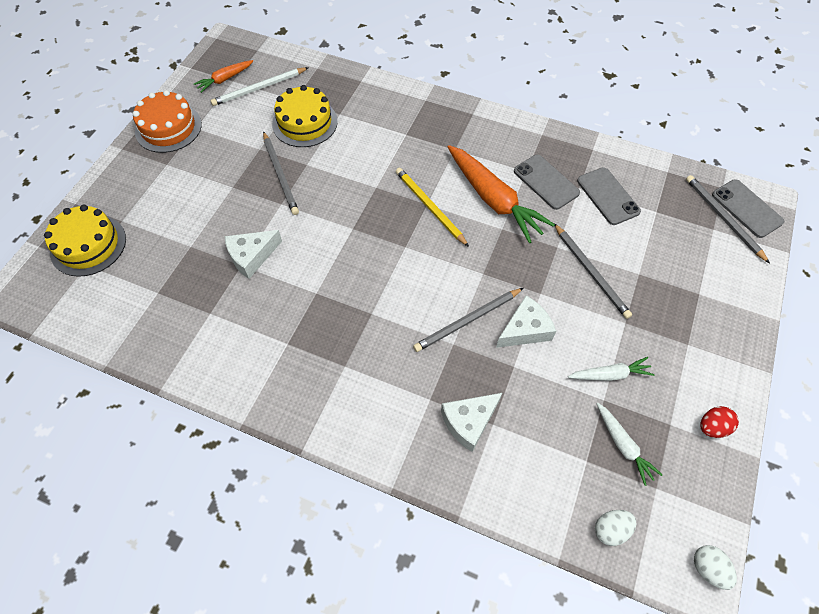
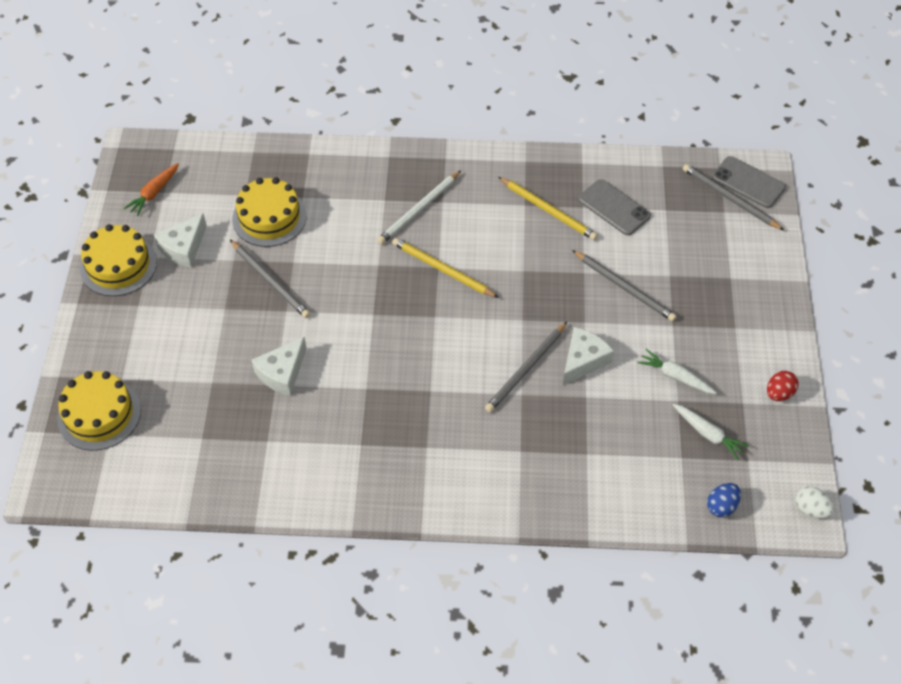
camera: 20 degrees left, 5 degrees down
(168, 128) = (118, 265): orange cake -> yellow cake
(259, 88) = (199, 193): white pencil -> white pencil (419, 210)
(469, 422) = (564, 459): white cheese -> white cheese (183, 248)
(493, 199) = (503, 243): orange carrot -> none
(546, 182) = (548, 210): grey phone -> yellow pencil
(610, 374) = (675, 376): white carrot -> white carrot turned 120 degrees counterclockwise
(610, 529) = (721, 506): white egg -> blue egg

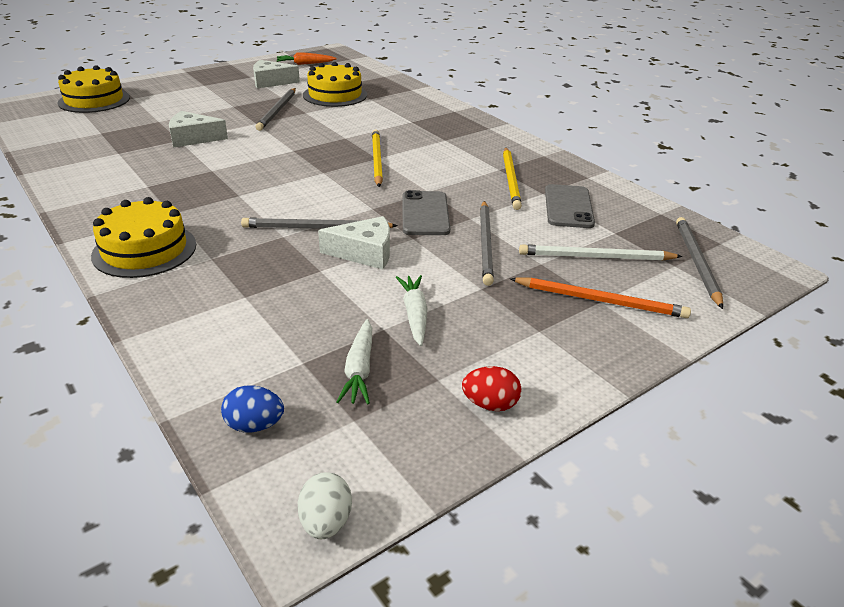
camera: 50 degrees right, 20 degrees down
(118, 265) = (231, 72): yellow cake -> yellow cake (144, 250)
(419, 210) = (422, 134): white pencil -> white pencil (595, 257)
(730, 277) = (600, 301): none -> orange pencil
(748, 182) = (737, 265): grey phone -> grey phone (425, 214)

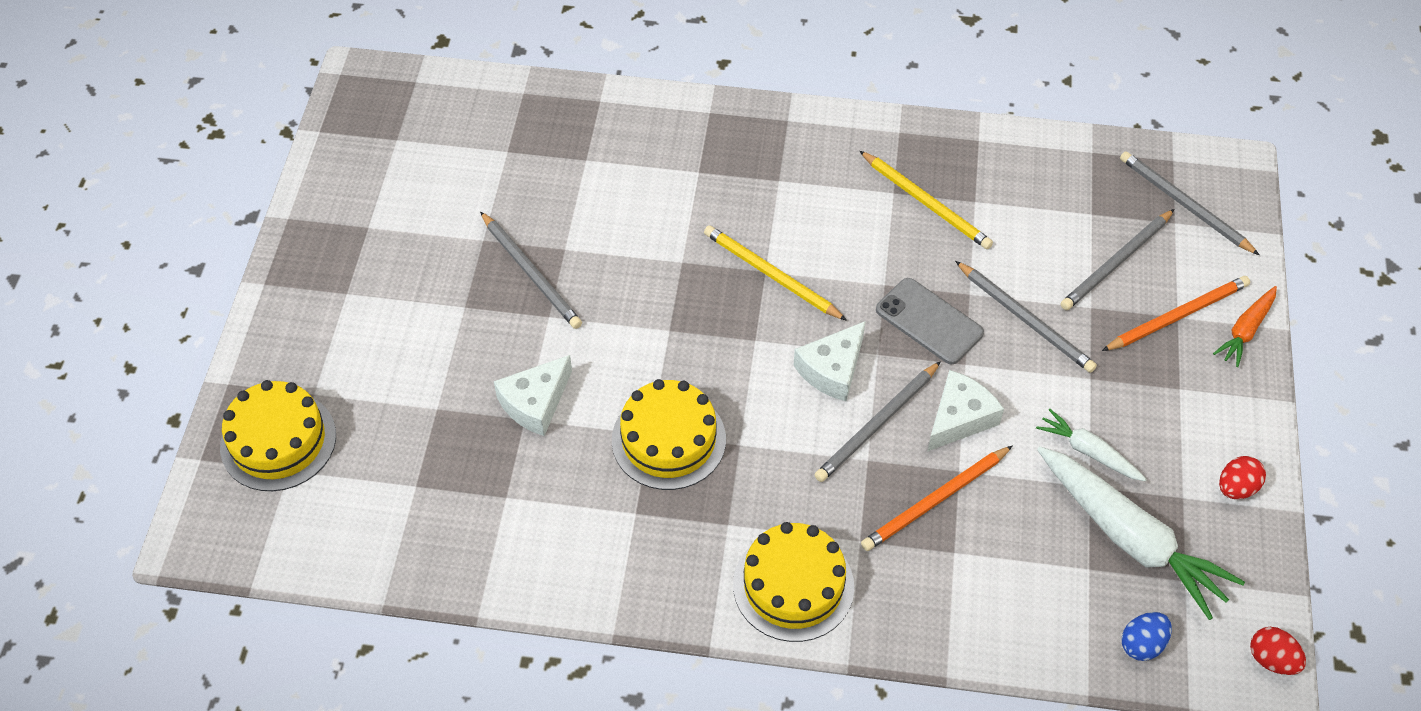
camera: 45 degrees left, 20 degrees up
(271, 82) = (416, 218): white cheese -> white cheese (832, 369)
(281, 271) = (935, 501): none -> orange pencil
(305, 64) = (383, 140): orange carrot -> orange carrot (1245, 330)
(326, 522) = (1271, 660): white egg -> red egg
(335, 95) = (537, 184): yellow cake -> yellow cake (668, 439)
(359, 369) = (1130, 538): white carrot -> white carrot, size x1.94
(568, 207) = (1019, 205): grey phone -> none
(595, 257) = (1116, 262): white pencil -> grey pencil

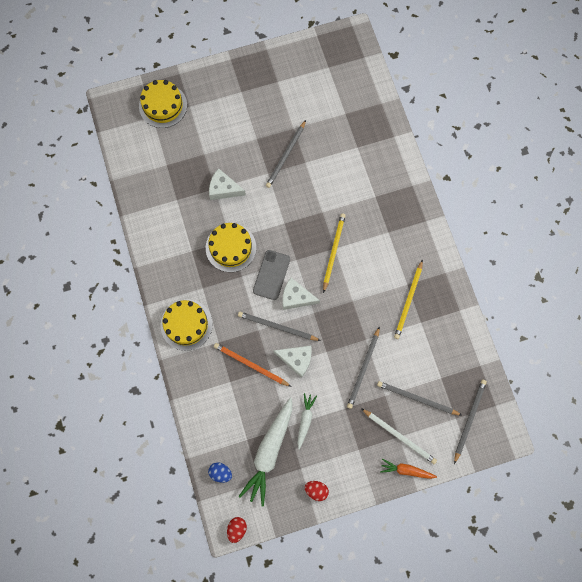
camera: 65 degrees right, 20 degrees up
(929, 321) = (341, 327): grey phone -> grey phone (271, 275)
(1177, 316) = (399, 436): orange pencil -> white pencil

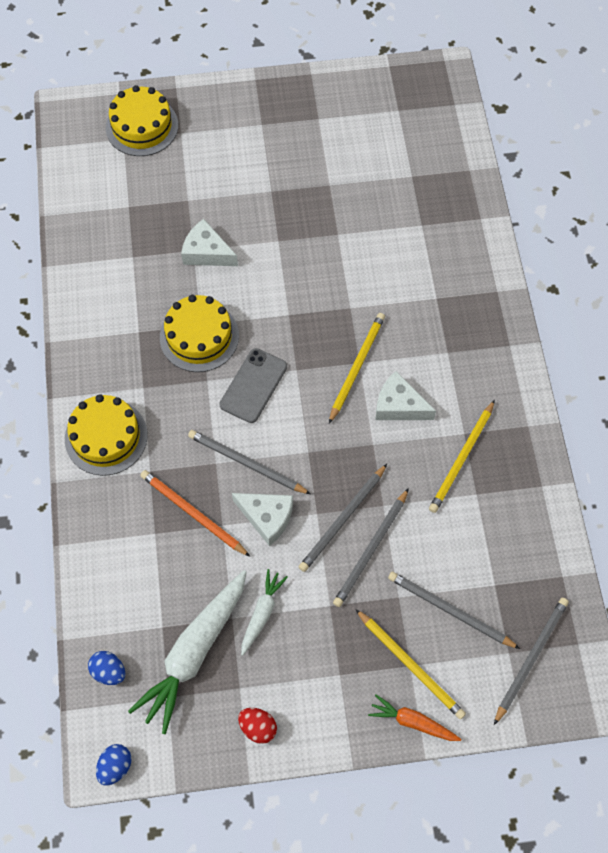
camera: 10 degrees right, 10 degrees down
(237, 529) = (115, 766): red egg -> blue egg
(286, 155) = (310, 220): grey pencil -> grey pencil (342, 519)
(296, 297) = (285, 424): white cheese -> white cheese (399, 405)
(399, 436) = (410, 665): white pencil -> yellow pencil

